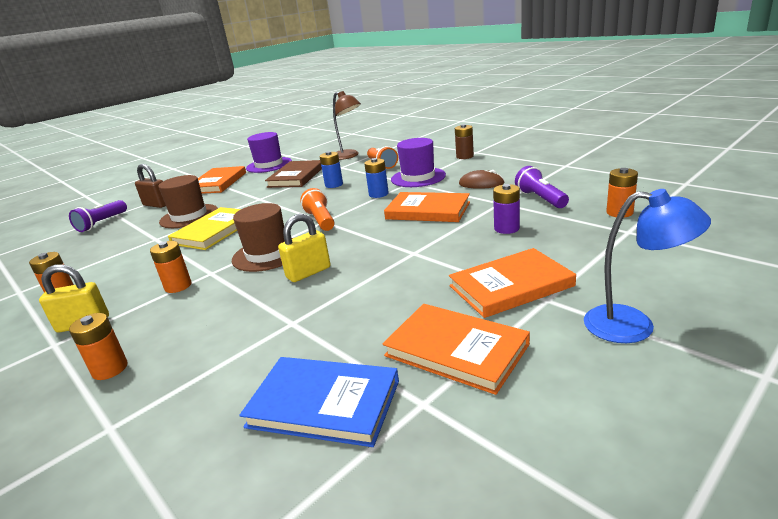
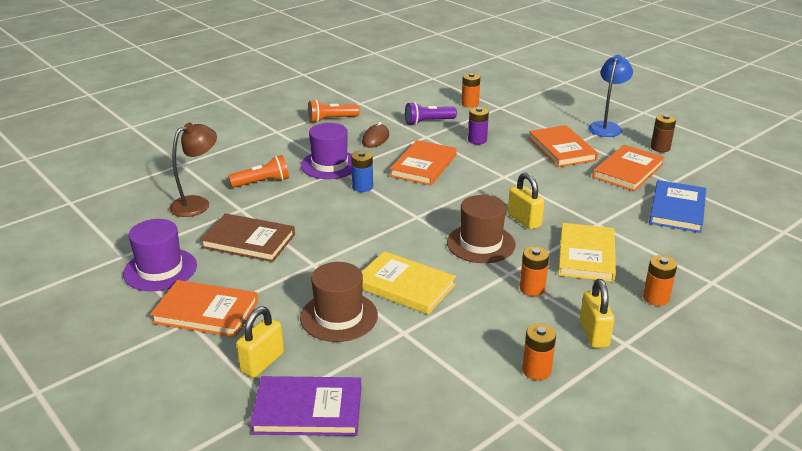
camera: 90 degrees left, 5 degrees up
(102, 223) = (308, 410): purple flashlight -> purple book
(156, 205) = (262, 362): brown padlock -> yellow padlock
(223, 316) = (586, 255): none -> yellow book
(320, 220) = (414, 218): orange flashlight -> orange flashlight (331, 120)
(334, 185) = (308, 213): blue battery -> none
(465, 156) = (286, 138): brown battery -> brown battery (660, 148)

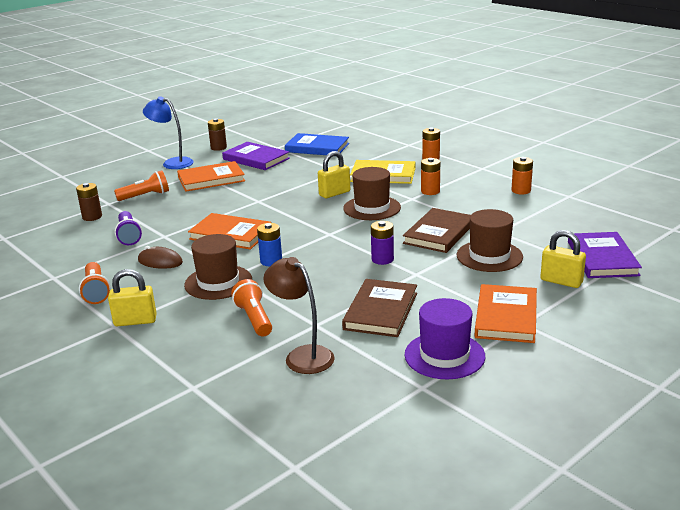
camera: 90 degrees left, 5 degrees down
(330, 165) = (218, 282): purple hat -> brown hat
(405, 286) = (439, 233): yellow book -> brown book
(470, 104) = (92, 217): orange battery -> brown battery
(477, 140) = (181, 212): purple battery -> purple battery (382, 259)
(516, 121) = (145, 196): none -> orange flashlight
(594, 334) = (476, 175): yellow padlock -> yellow padlock (135, 321)
(628, 171) = (256, 159): orange book -> purple book

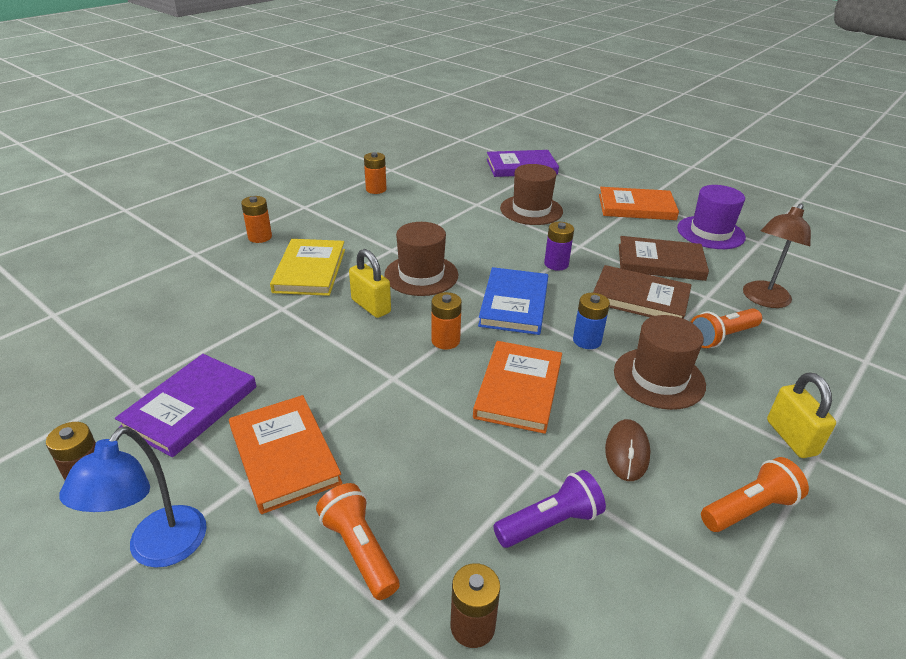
camera: 100 degrees left, 10 degrees up
(317, 148) = (164, 337): blue book -> blue book (514, 304)
(430, 191) = (372, 238): orange battery -> orange battery (445, 340)
(439, 233) = (487, 233): brown book -> brown book (640, 298)
(561, 281) = (567, 184): yellow padlock -> none

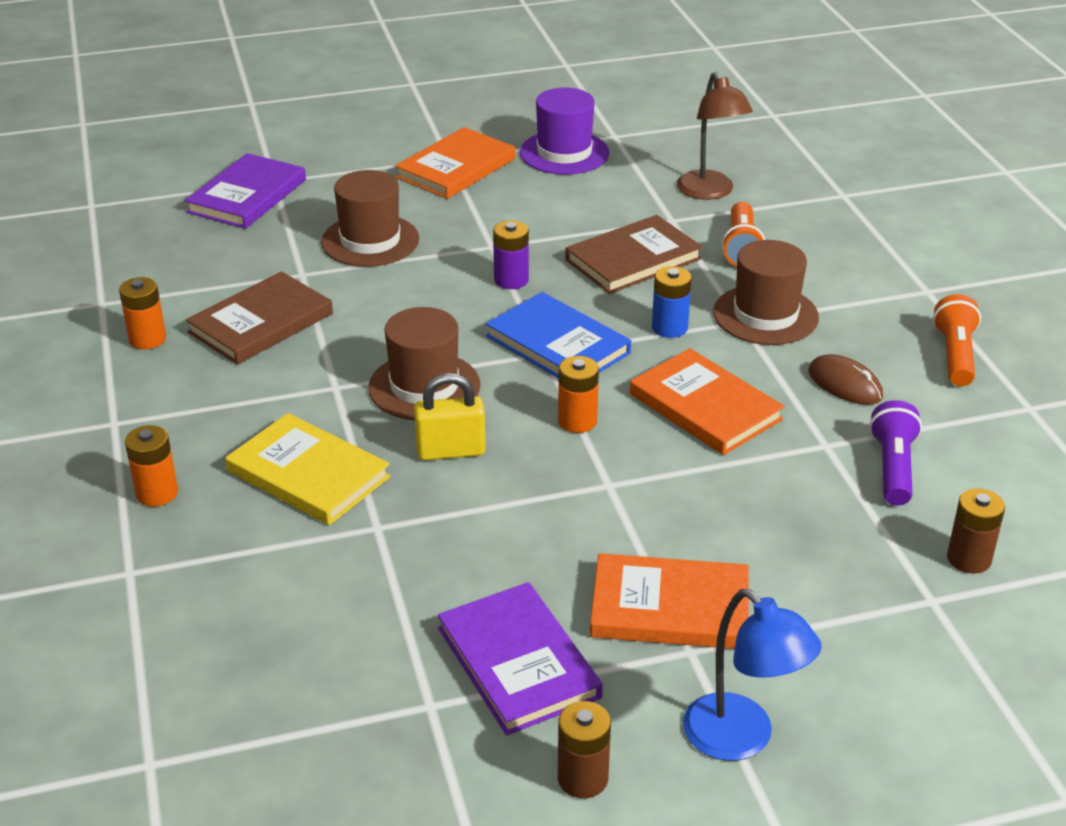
camera: 55 degrees left, 0 degrees up
(359, 550) = (842, 596): orange flashlight -> none
(660, 262) = (583, 213): brown book -> brown book (261, 323)
(791, 437) = (898, 289): yellow padlock -> none

